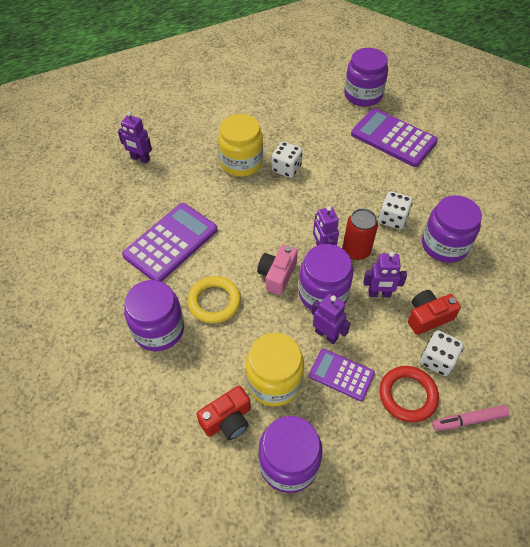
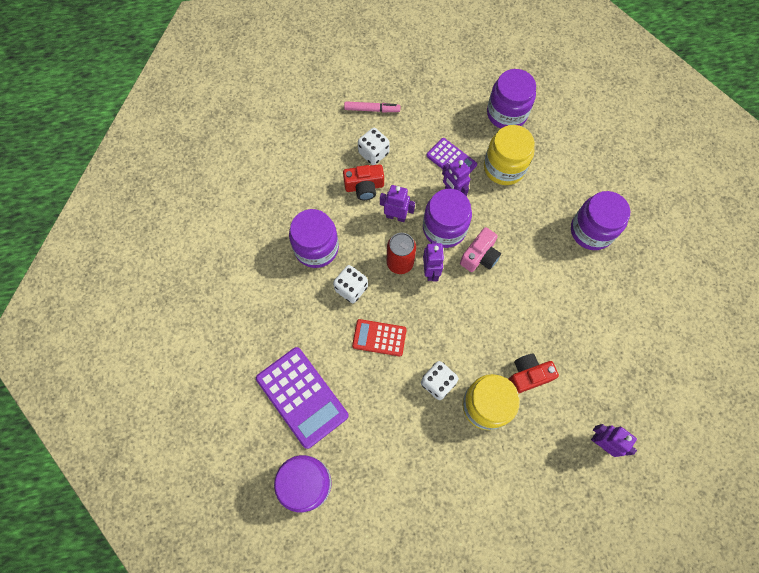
camera: 165 degrees left, 15 degrees up
(171, 243) = (574, 316): purple calculator -> none
(214, 302) = (541, 244): yellow ring -> none
(227, 420) = (544, 149): red camera -> red camera (528, 375)
(349, 188) = (379, 337): none -> red calculator
(407, 395) = (407, 135): red ring -> none

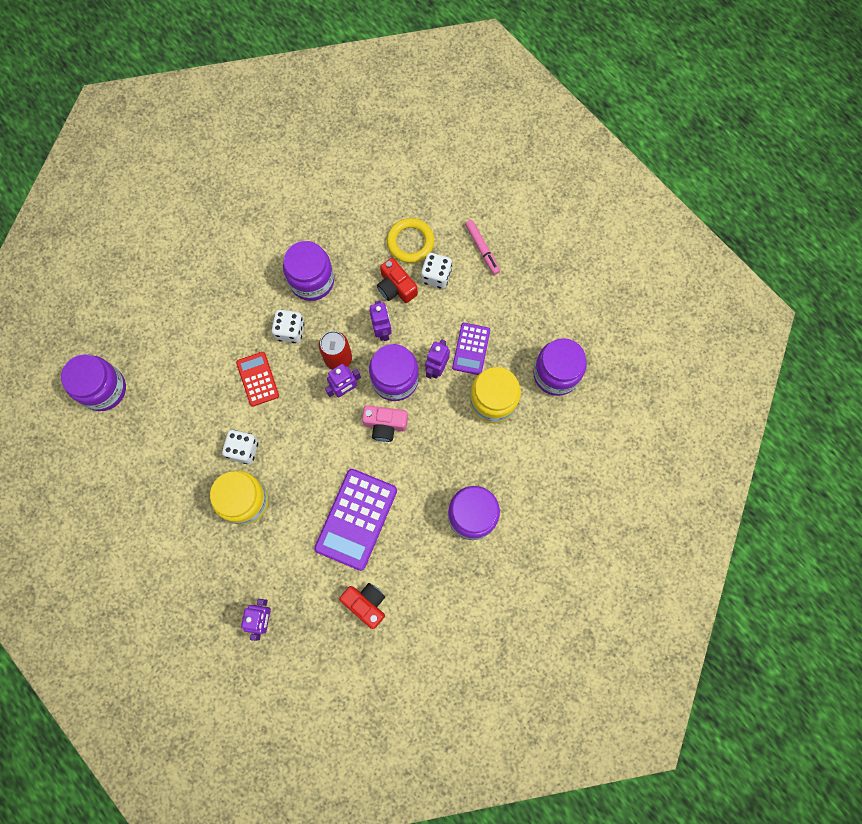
camera: 60 degrees right, 5 degrees up
(302, 397) = (172, 345): purple calculator -> purple calculator (356, 519)
(332, 156) = (410, 242): none -> yellow ring
(528, 375) = (292, 524): red camera -> red camera (366, 603)

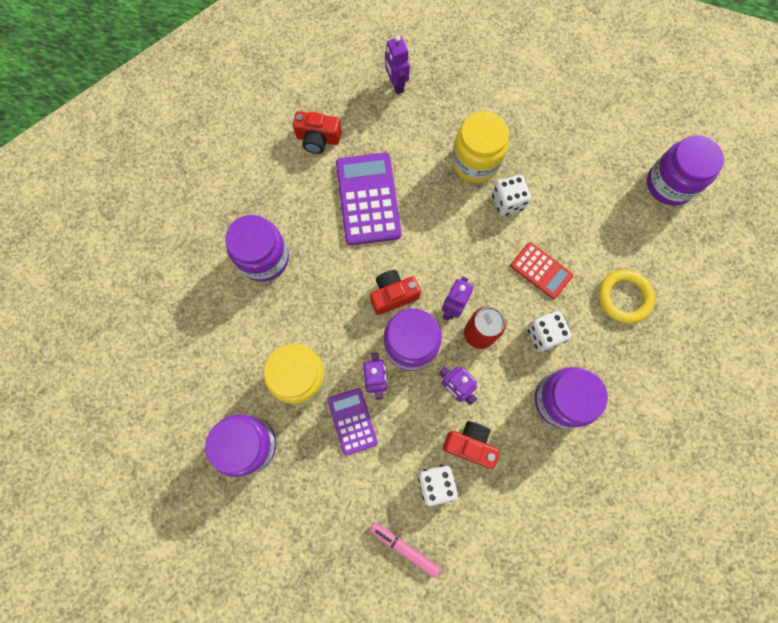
camera: 150 degrees right, 0 degrees up
(385, 425) = (393, 295): pink camera -> red camera
(410, 242) = (487, 508): yellow ring -> yellow ring (624, 297)

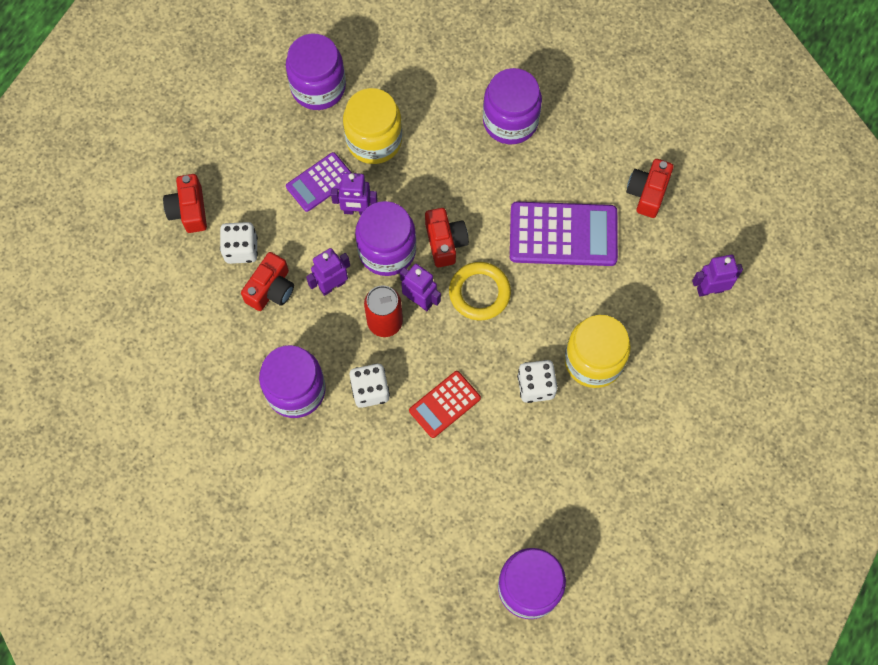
camera: 100 degrees right, 5 degrees down
(352, 421) = (320, 182): purple calculator -> purple calculator turned 150 degrees clockwise
(404, 548) = (189, 210): pink marker -> red camera
(624, 297) = (395, 490): yellow ring -> yellow ring (479, 293)

